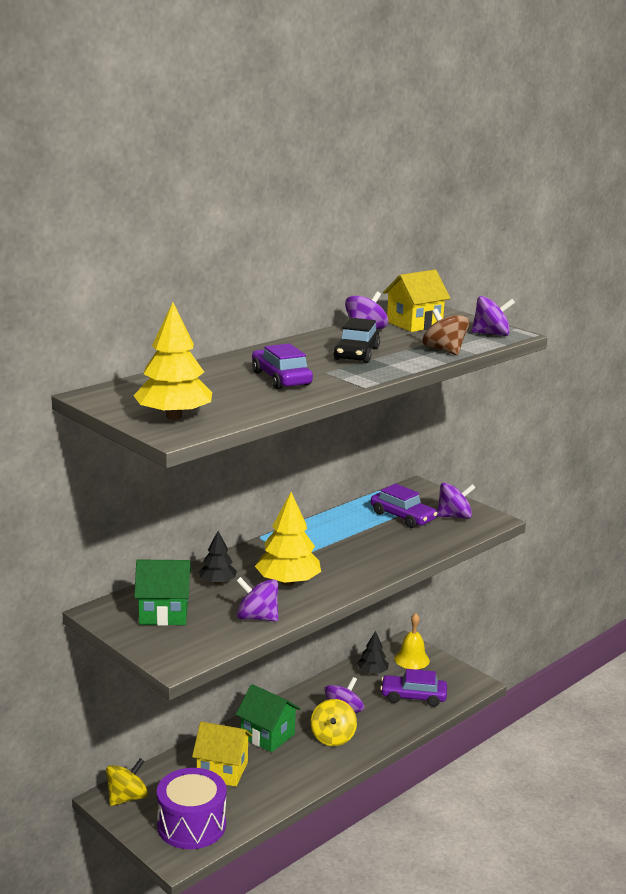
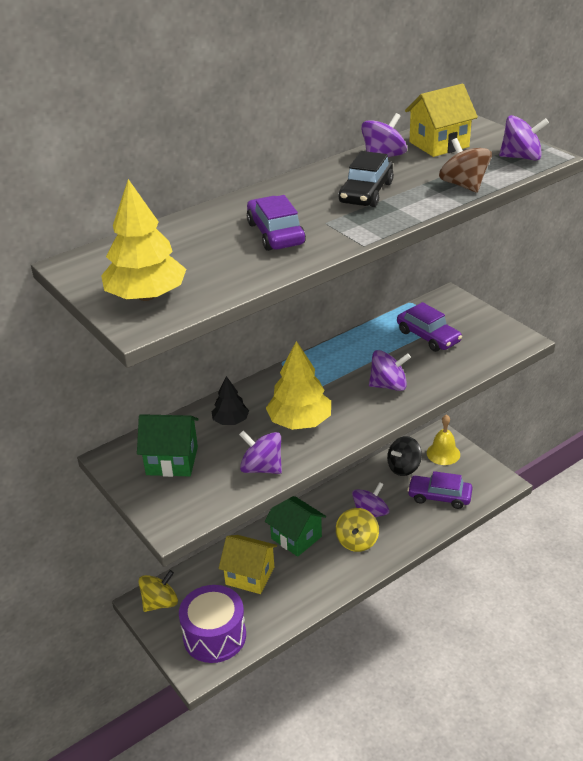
camera: 10 degrees right, 15 degrees up
(372, 672) = (403, 467): black tree -> black spinning top
(454, 516) = (481, 336): purple spinning top -> purple spinning top (389, 385)

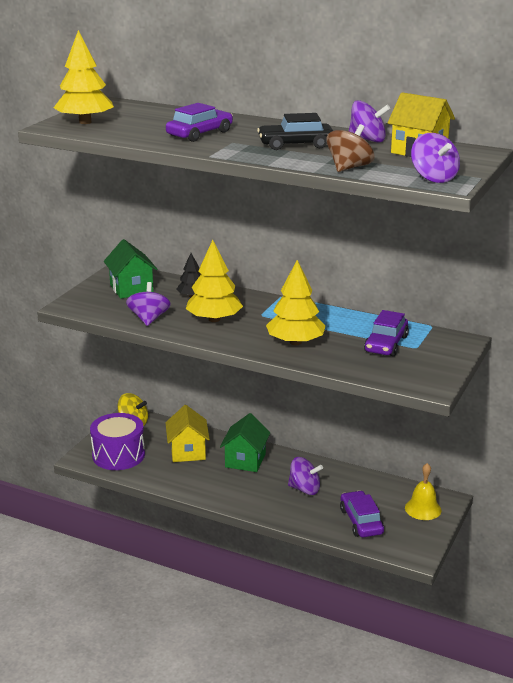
camera: 60 degrees right, 10 degrees down
(357, 541) = (266, 491): yellow spinning top -> none
(389, 385) = (295, 342): purple spinning top -> yellow tree
(403, 467) = (381, 491): black spinning top -> none

